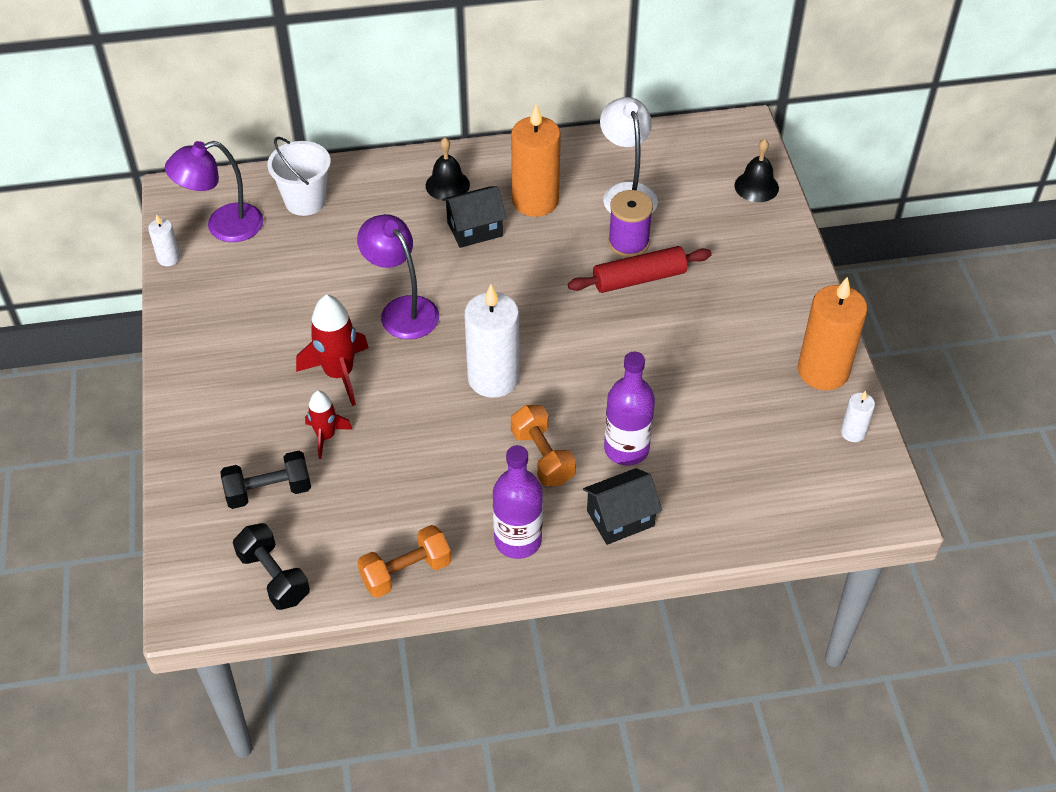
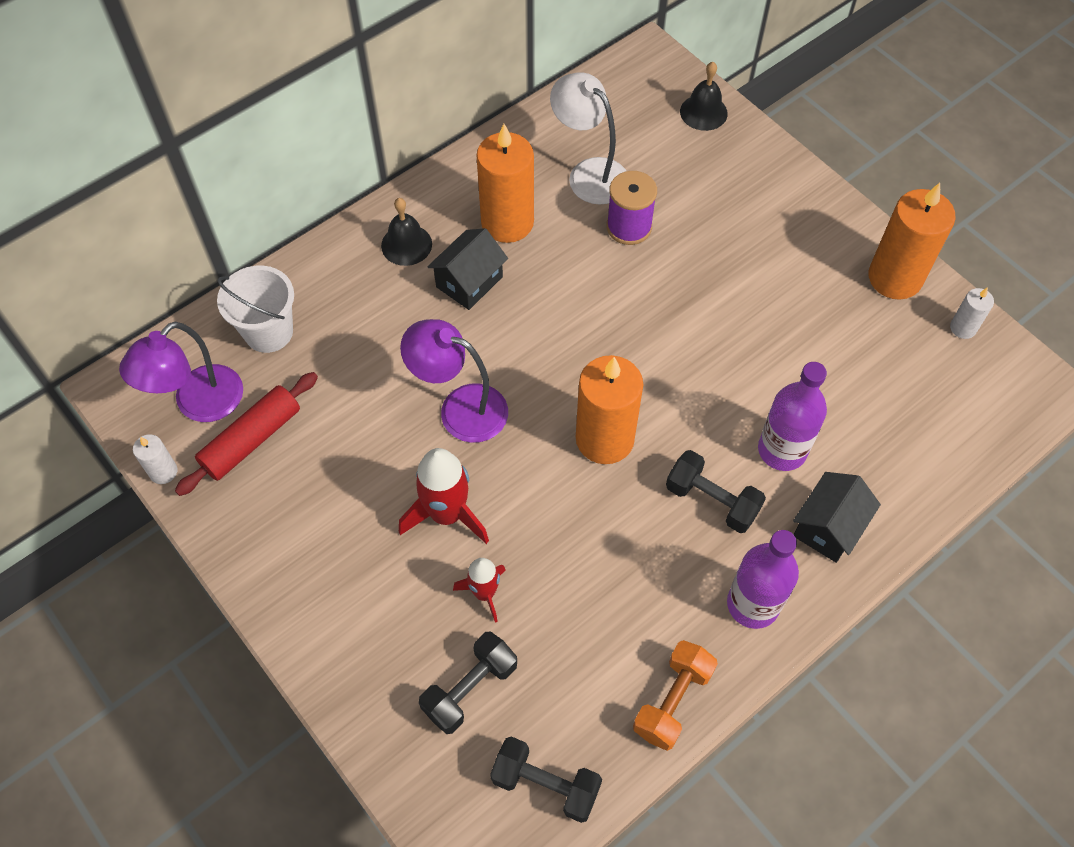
camera: 30 degrees left, 10 degrees up
(493, 378) = (604, 439): white candle -> orange candle
(542, 457) = (712, 500): orange dumbbell -> black dumbbell
(639, 279) = (666, 261): red rolling pin -> red rolling pin (252, 440)

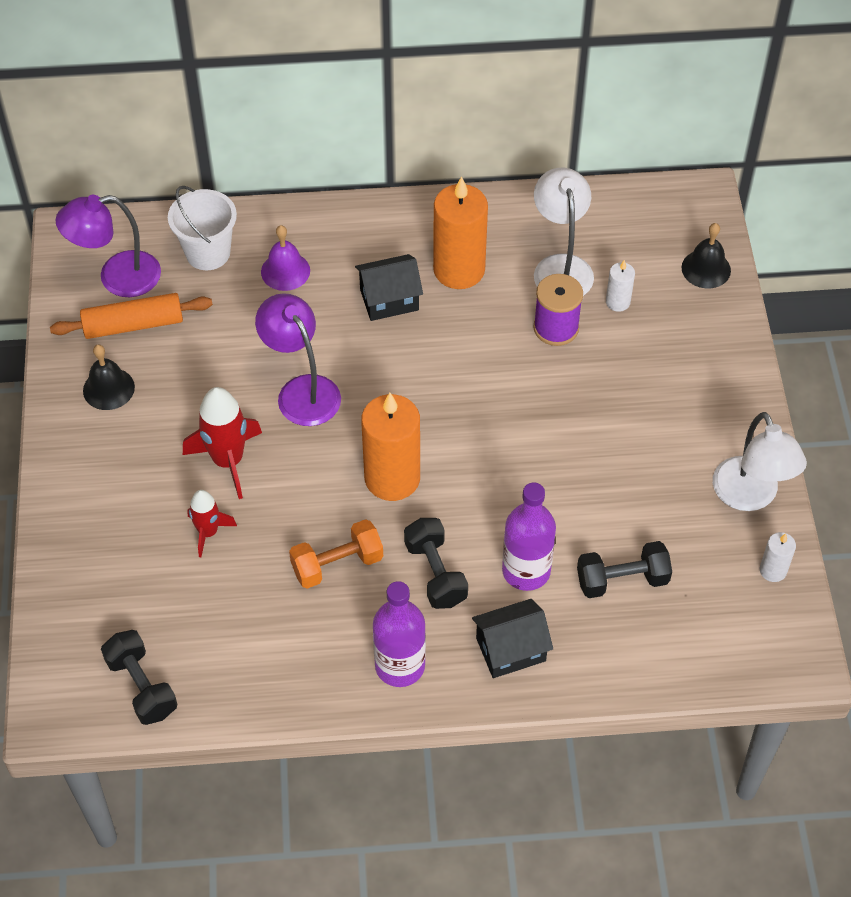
camera: 35 degrees right, 5 degrees down
(163, 472) = (56, 311): white candle -> white candle (617, 302)
(252, 440) = (133, 325): red rolling pin -> orange rolling pin
(355, 308) = (285, 271): none -> purple bell
(406, 244) = (364, 244): black bell -> black bell (108, 388)
(470, 689) = (143, 590): black dumbbell -> black dumbbell (622, 580)
(672, 701) = (279, 692): orange dumbbell -> orange dumbbell (337, 564)
(895, 278) = (750, 496): orange candle -> white lamp

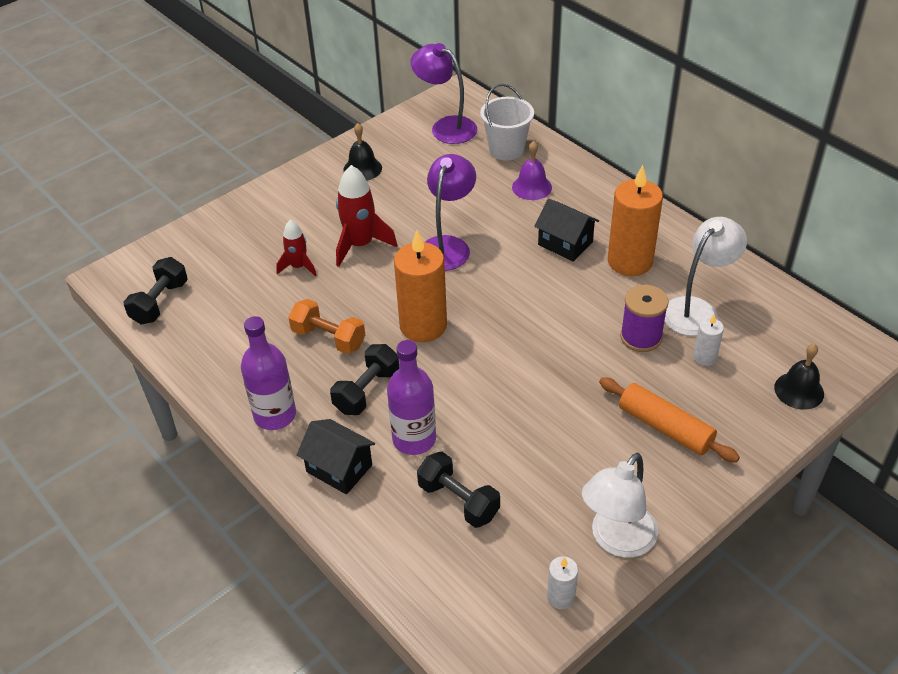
camera: 55 degrees right, 10 degrees down
(133, 325) = (419, 152): orange rolling pin -> orange rolling pin (665, 427)

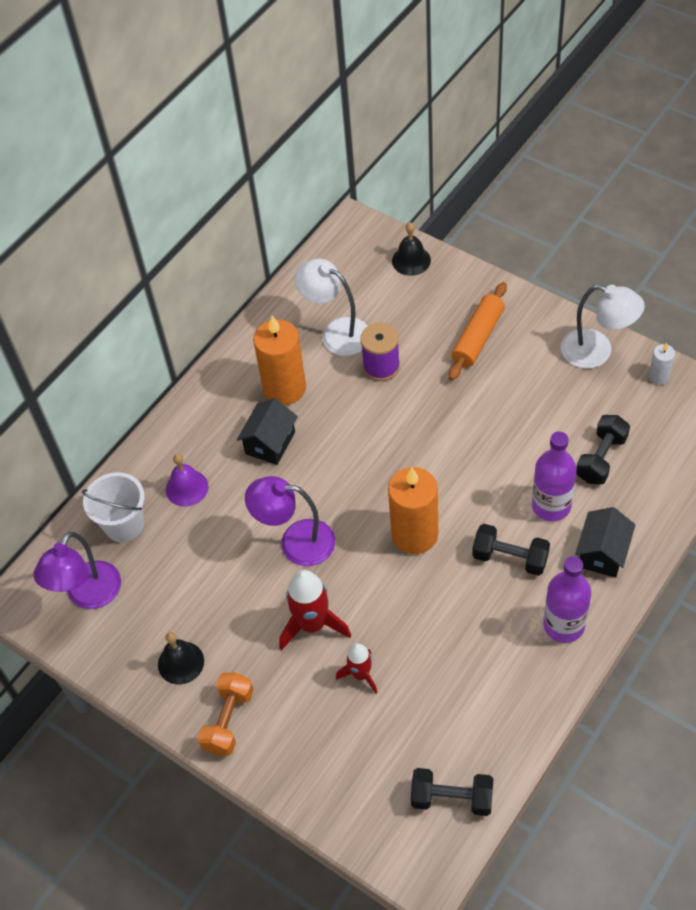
camera: 100 degrees left, 10 degrees up
(328, 338) = (454, 611): orange dumbbell -> orange dumbbell (228, 721)
(704, 357) = (392, 321): white candle -> none

